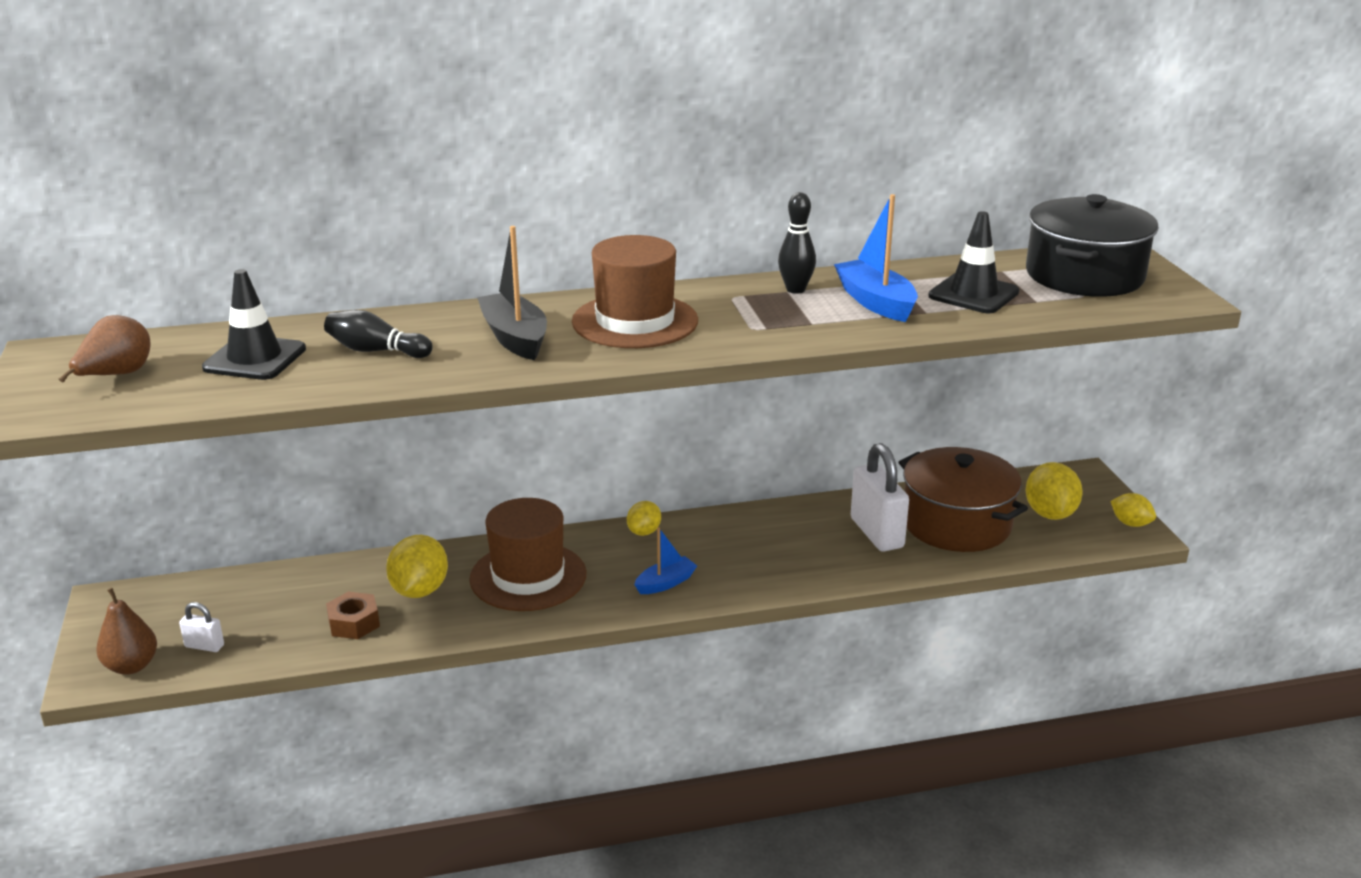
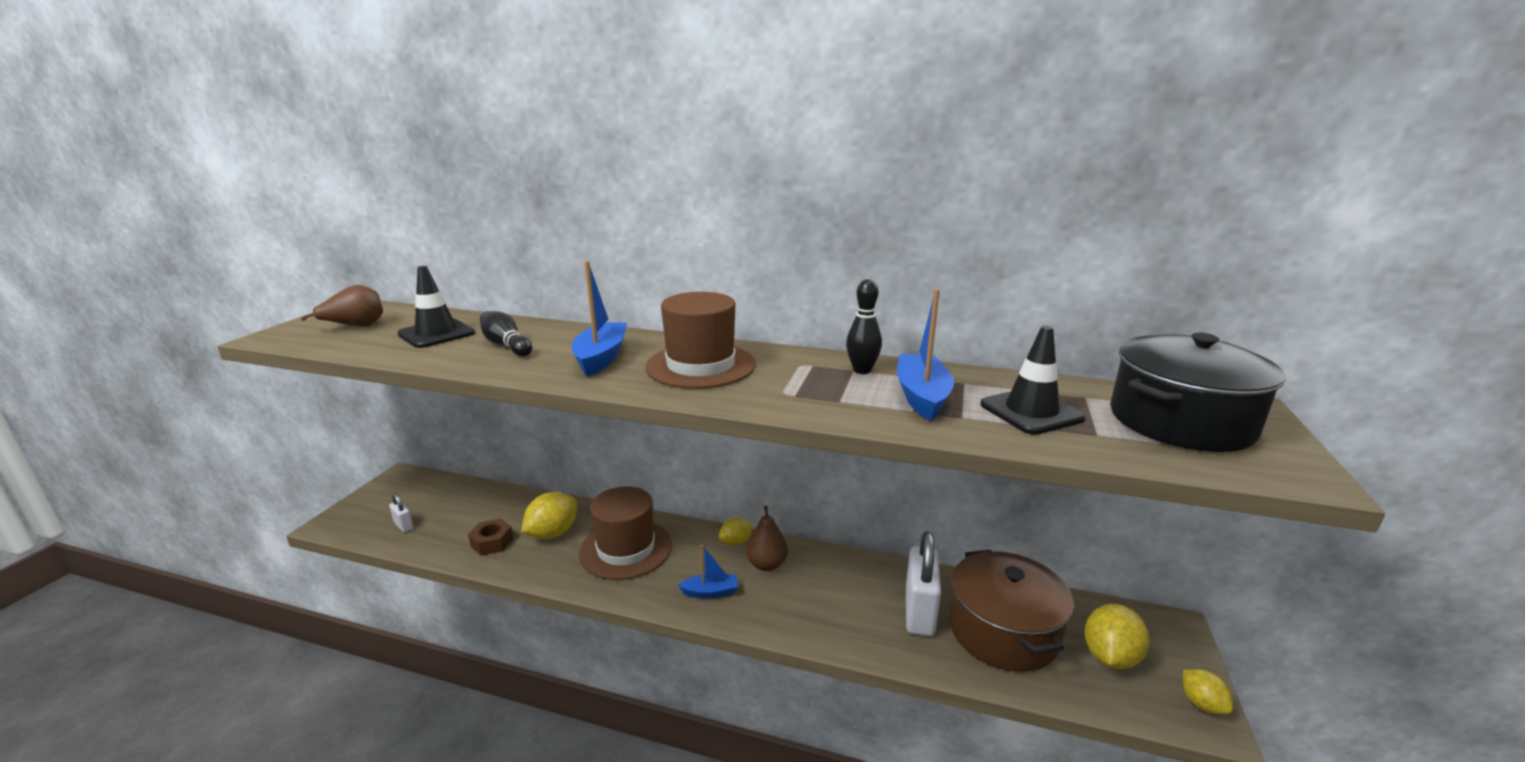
camera: 30 degrees right, 5 degrees down
(131, 666) = (357, 524): brown pear -> brown pear (766, 565)
(515, 338) = (601, 357): black boat -> blue boat

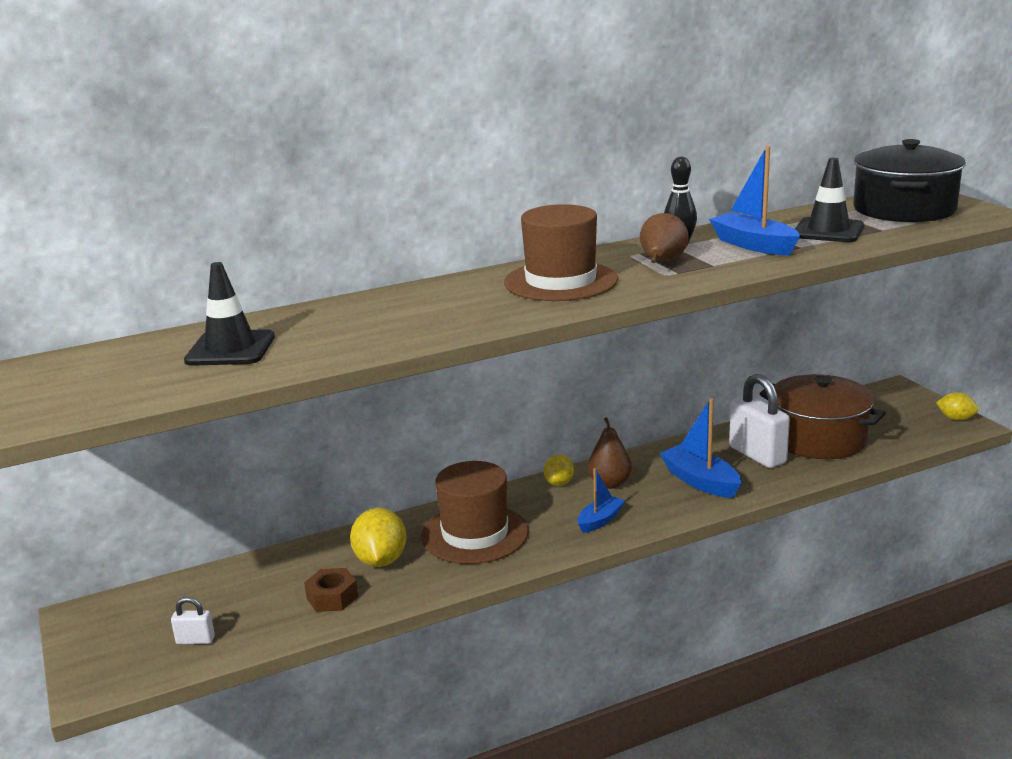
camera: 40 degrees left, 0 degrees up
(356, 326) = (101, 378): brown pear -> brown pear (662, 262)
(506, 345) = (342, 329): black bowling pin -> none
(601, 357) = (463, 305): blue boat -> blue boat (700, 481)
(1110, 657) = (888, 420): yellow lemon -> none

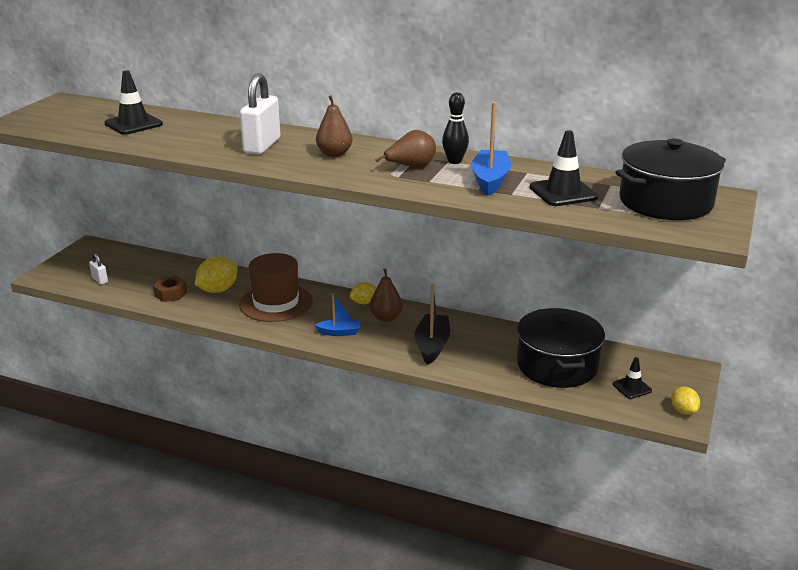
camera: 45 degrees right, 5 degrees up
(560, 281) = (334, 154): brown hat -> brown pear
(700, 481) = (432, 345): blue boat -> black boat
(757, 455) = (497, 352): white padlock -> white padlock (262, 146)
(818, 438) = (557, 365): brown pot -> black pot
(895, 423) = (632, 387): none -> black traffic cone

